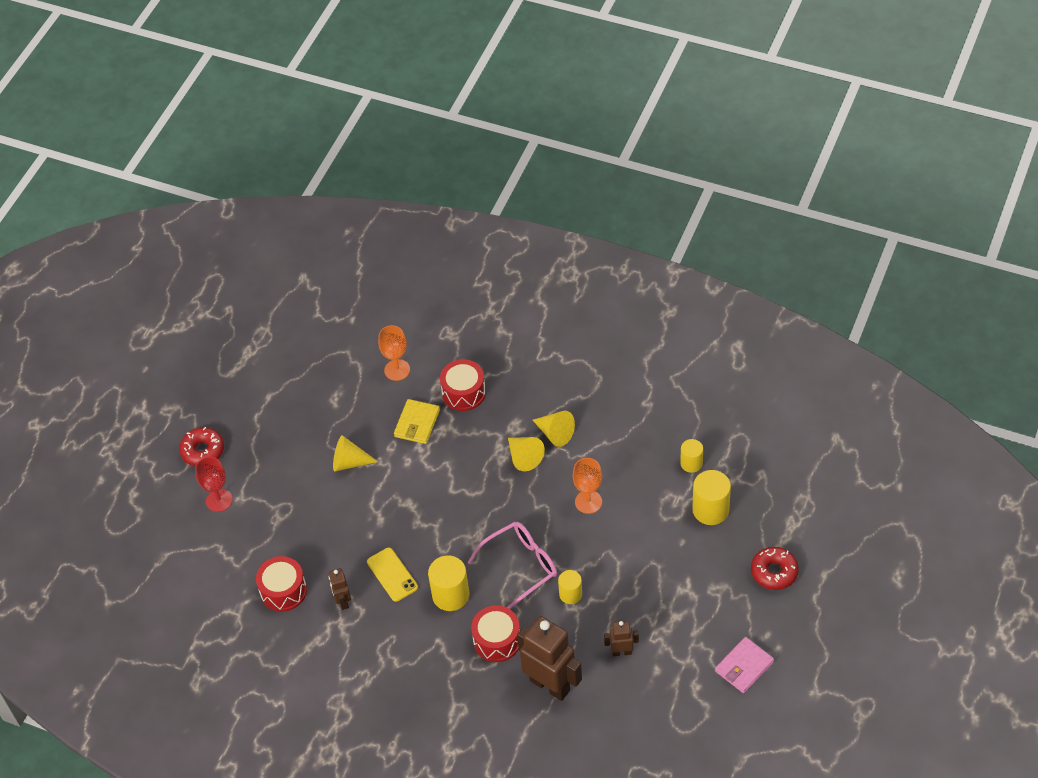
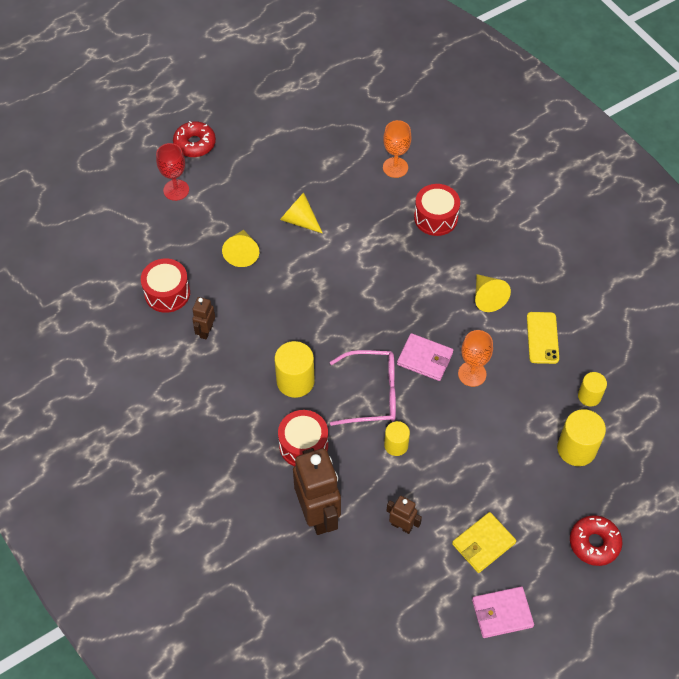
camera: 30 degrees right, 5 degrees up
(392, 575) = (261, 334): yellow phone -> yellow phone (542, 338)
(417, 423) = (378, 220): yellow wallet -> yellow wallet (483, 543)
(524, 457) = (445, 302): yellow cone -> yellow cone (242, 253)
(542, 513) = (425, 358): none -> pink wallet

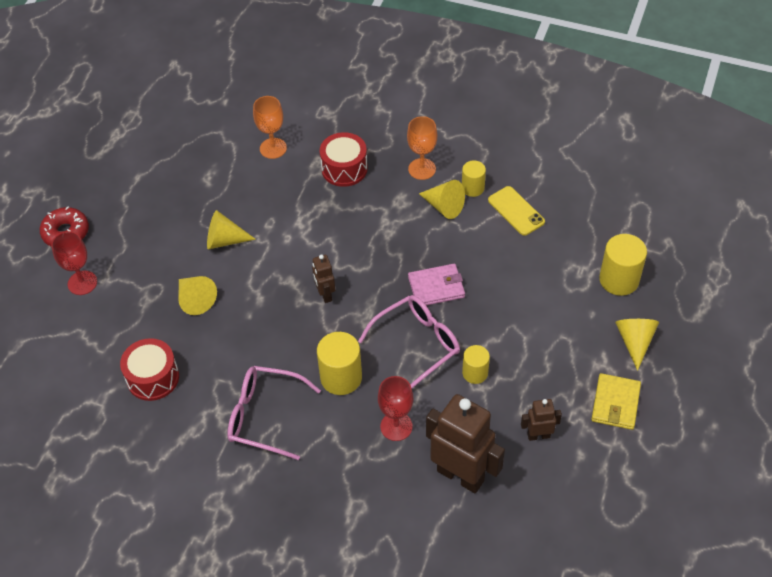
camera: 35 degrees left, 5 degrees down
(206, 331) = (220, 387): brown robot -> brown robot (325, 294)
(218, 373) = (264, 416): none -> pink glasses
(303, 445) = (396, 426): red drum -> red goblet
(472, 374) = (485, 275): orange goblet -> orange goblet (422, 169)
(502, 613) = (679, 448): pink wallet -> none
(543, 507) = (635, 342): none -> yellow cone
(589, 396) = (592, 233): yellow cylinder -> yellow cylinder (473, 188)
(594, 543) = (697, 343): red donut -> none

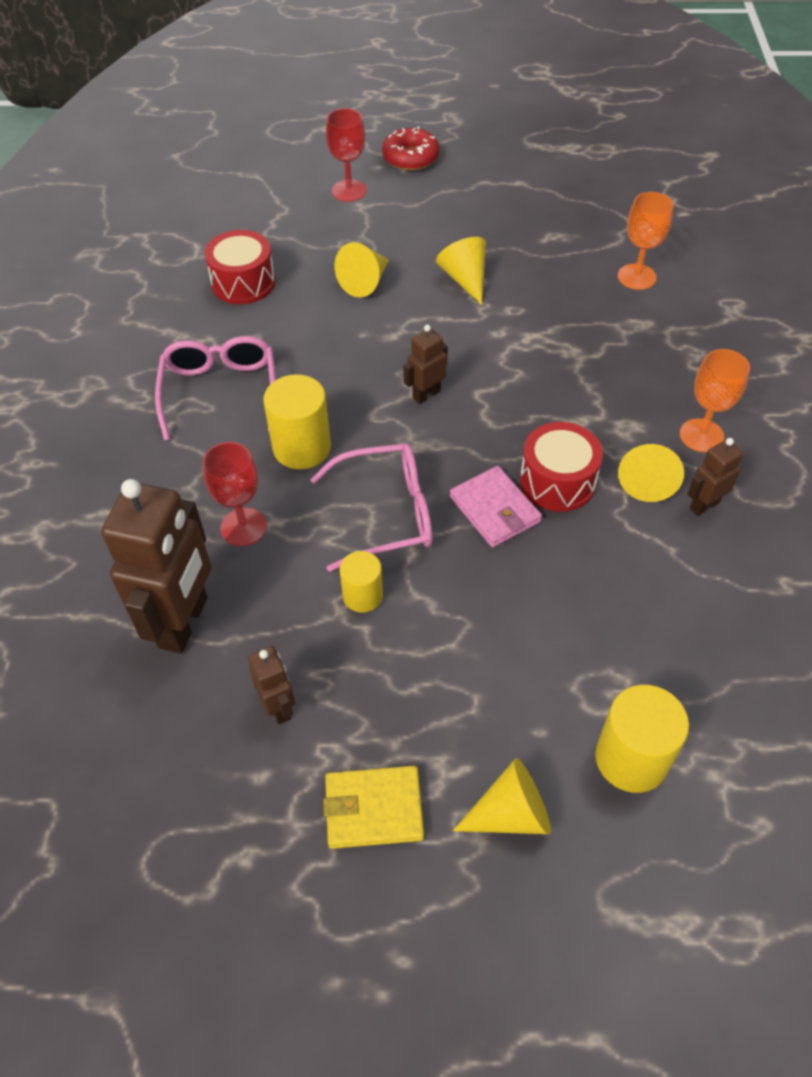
camera: 70 degrees right, 0 degrees up
(344, 169) = (647, 353): red drum -> red drum (557, 481)
(417, 344) = (387, 514): pink glasses -> pink glasses turned 45 degrees counterclockwise
(473, 188) = (704, 505): yellow cylinder -> brown robot
(516, 211) = (692, 572): yellow phone -> none

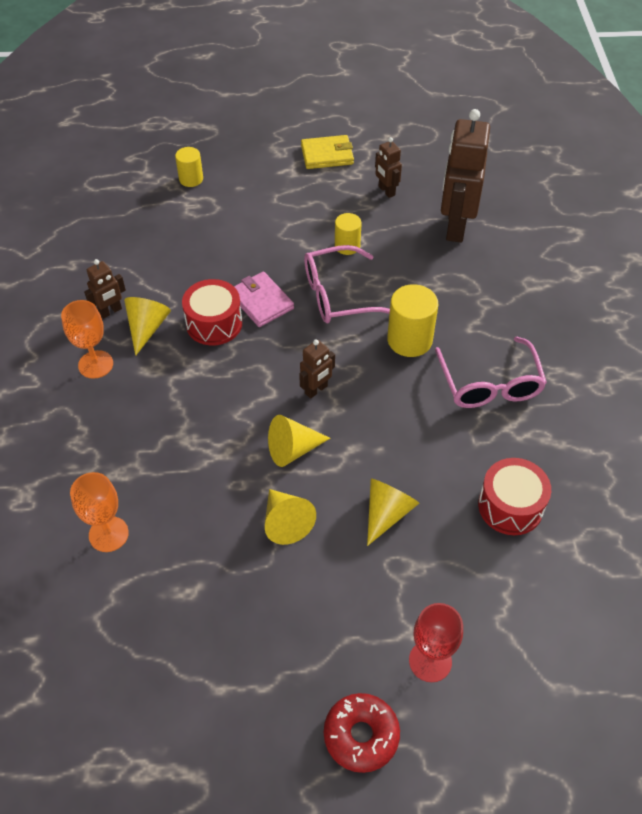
camera: 175 degrees right, 0 degrees up
(243, 527) = (436, 282): red goblet -> none
(511, 813) = (257, 156): yellow cone -> yellow cone (292, 449)
(631, 758) = (191, 179): yellow cylinder -> yellow cylinder, size x0.62

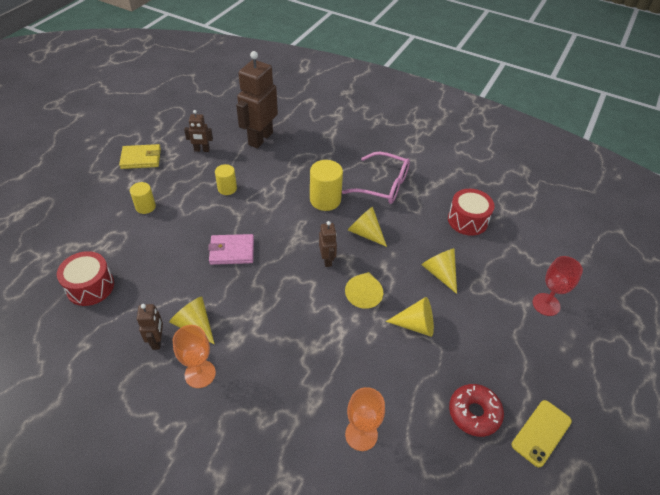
camera: 60 degrees left, 5 degrees down
(191, 179) = (80, 233): yellow cylinder -> yellow cylinder (145, 207)
(214, 323) = (227, 285): red drum -> red drum (90, 287)
(218, 721) = (541, 433): none -> yellow phone
(327, 155) = (141, 158): yellow wallet -> yellow wallet turned 60 degrees clockwise
(338, 295) = (262, 213): pink glasses -> none
(361, 735) = (579, 360): red donut -> red donut (474, 413)
(389, 405) = (365, 233): none -> yellow cone
(455, 227) = (260, 139): brown robot -> brown robot turned 75 degrees clockwise

